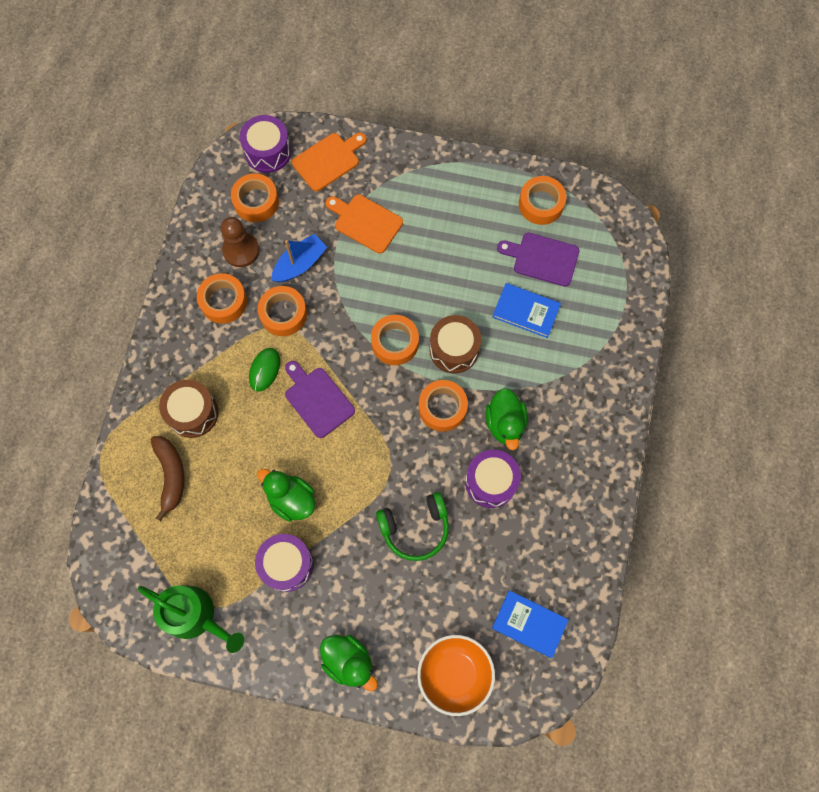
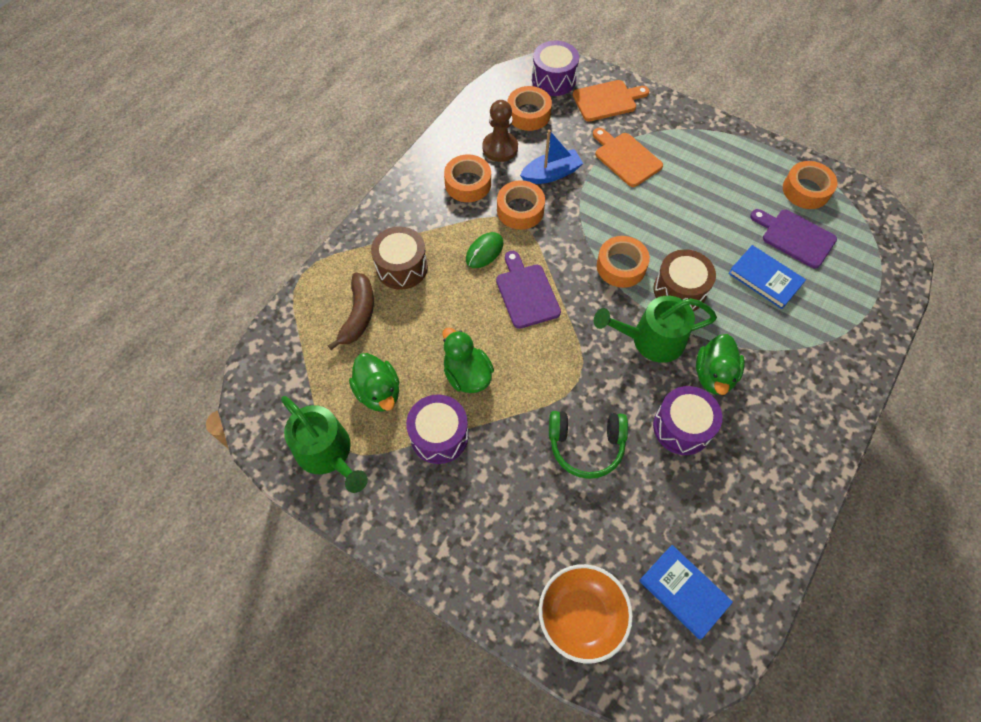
camera: 20 degrees right, 10 degrees down
(349, 661) = (468, 558): green duck -> green duck (378, 392)
(442, 408) = (651, 340): orange tape -> green watering can

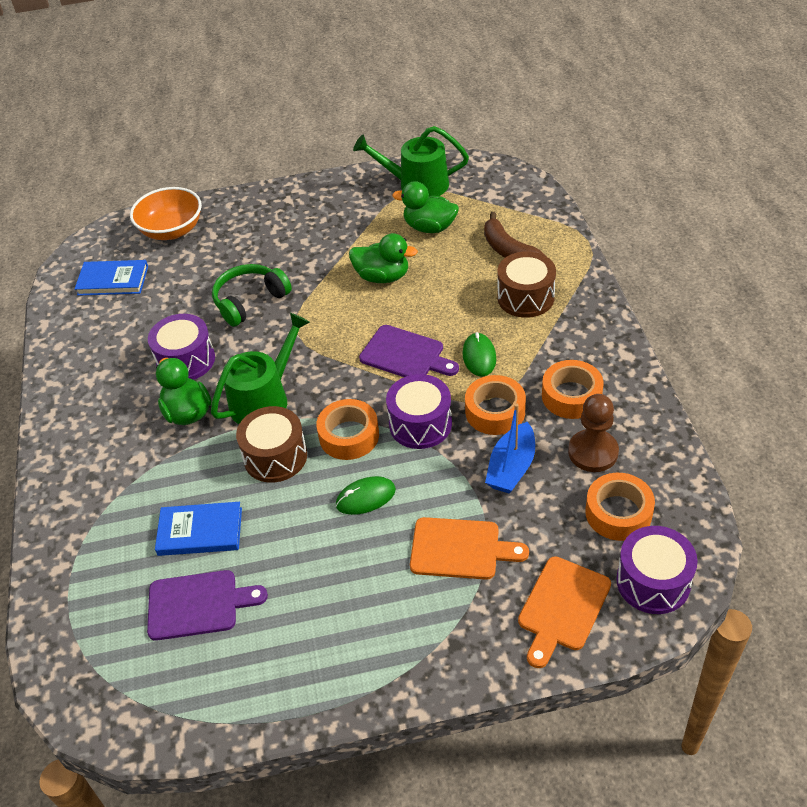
camera: 140 degrees right, 15 degrees down
(439, 436) = (358, 237): purple drum -> purple drum (420, 424)
(648, 221) = (365, 497): none -> green mouse
(806, 190) = (224, 680): orange tape -> none

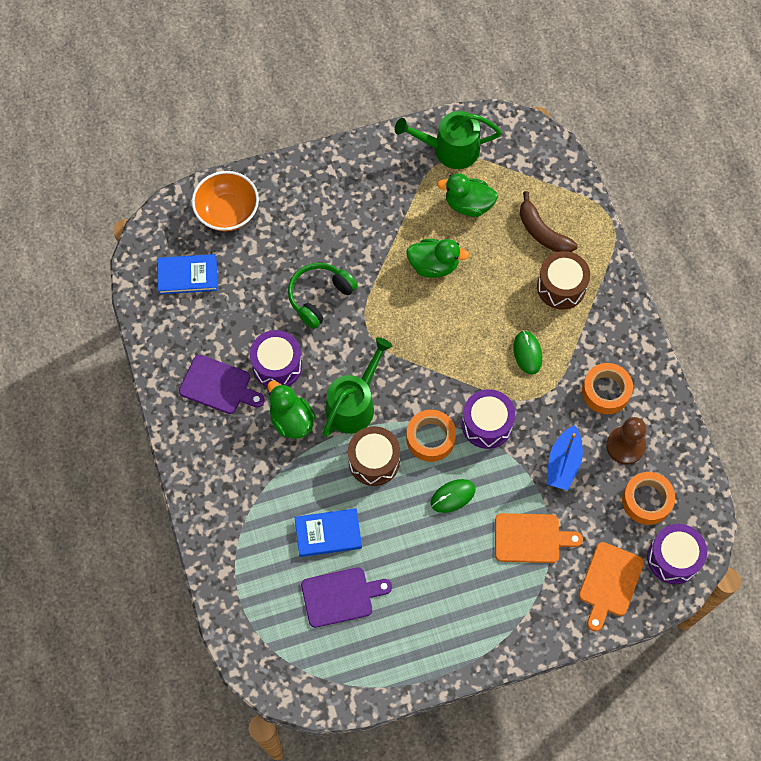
camera: 10 degrees left, 20 degrees up
(405, 355) = (465, 353): purple cutting board -> purple cutting board (218, 386)
(495, 411) = (545, 409): orange tape -> none

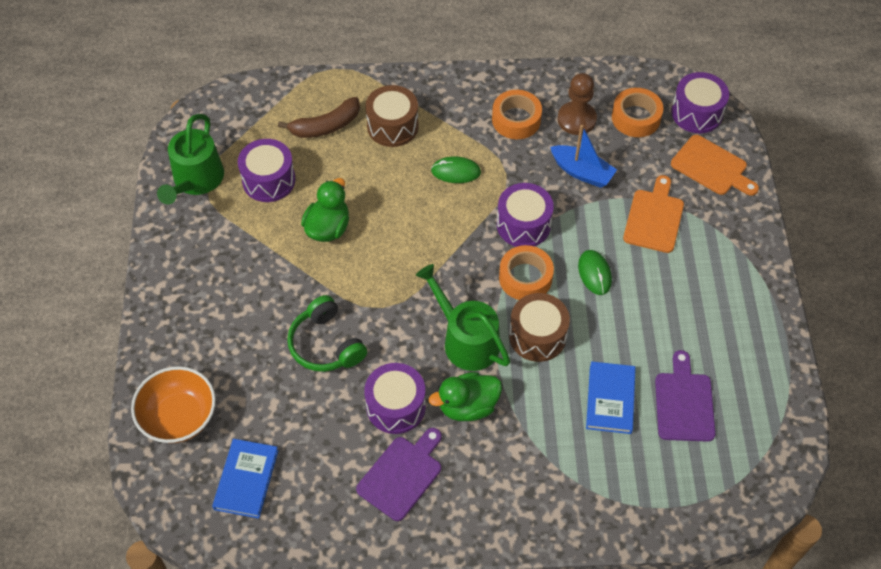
camera: 75 degrees left, 10 degrees down
(468, 205) = (269, 180): green duck -> purple drum

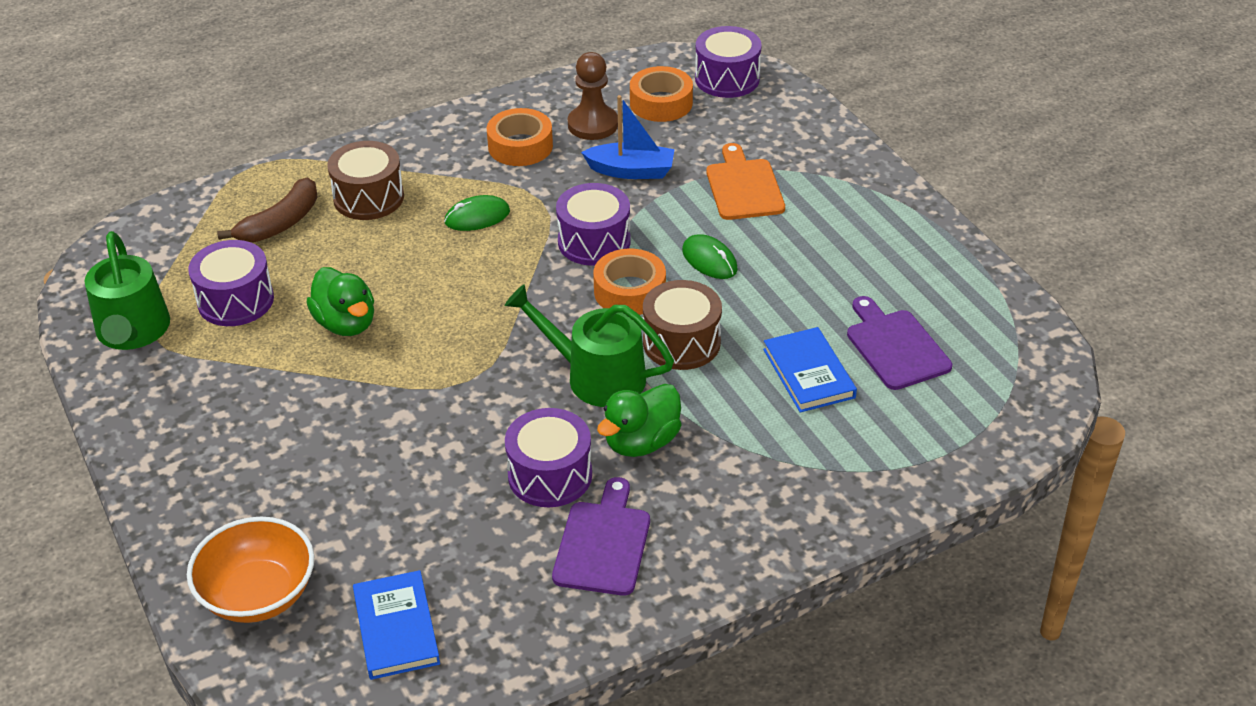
camera: 25 degrees left, 15 degrees down
(326, 344) = (417, 443): green headphones -> none
(328, 228) = (346, 323): green duck -> green duck turned 150 degrees clockwise
(712, 167) = (777, 121): orange cutting board -> none

